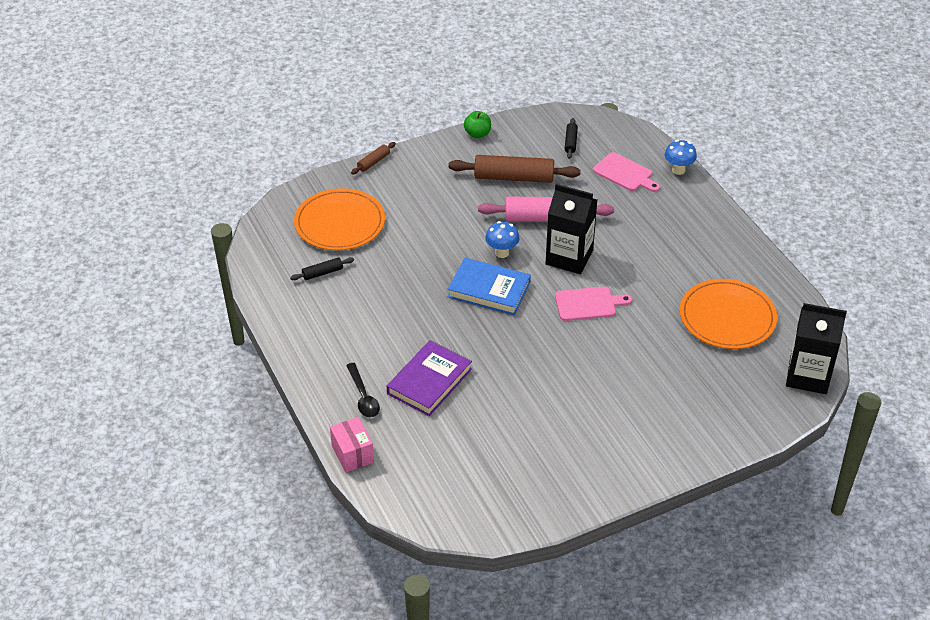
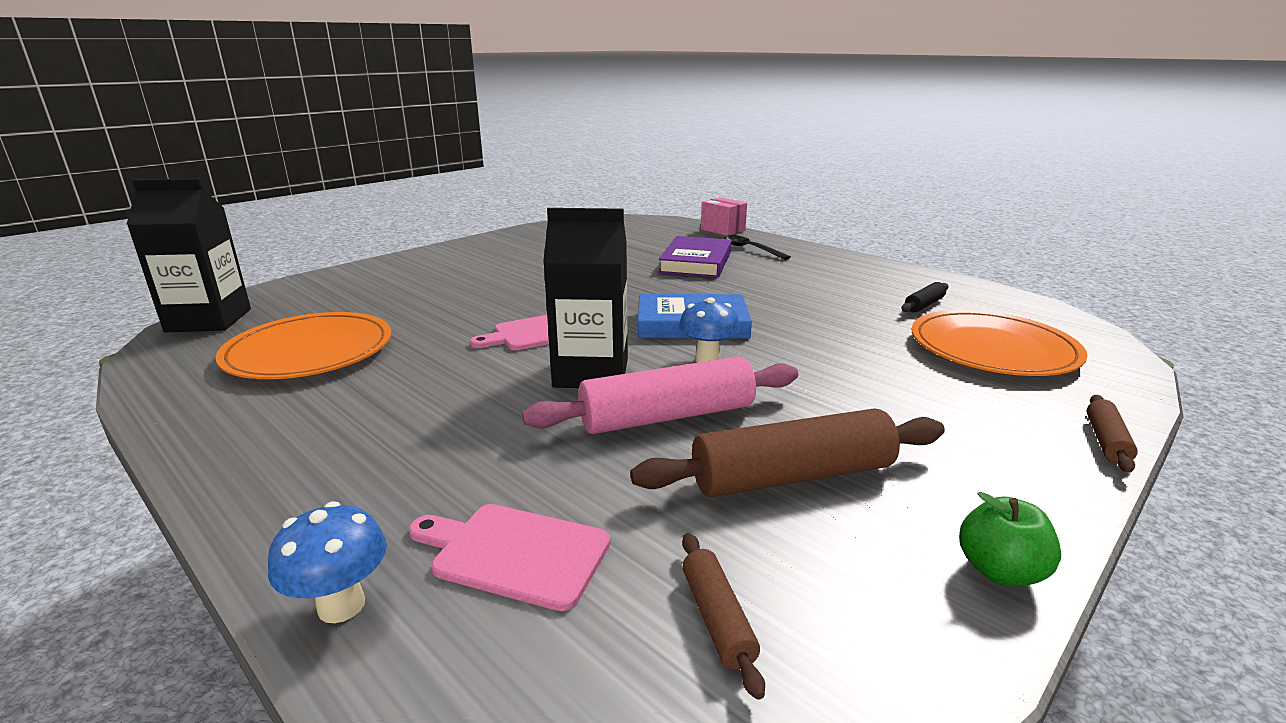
camera: 160 degrees right, 20 degrees down
(570, 142) = (717, 619): black rolling pin -> brown rolling pin

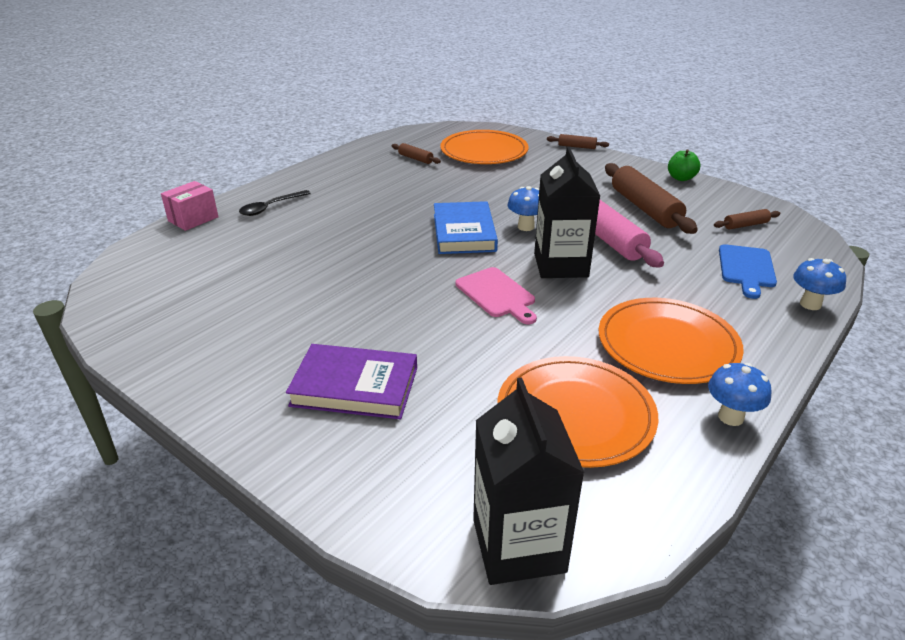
camera: 95 degrees left, 10 degrees up
(201, 433) = (730, 417): none -> blue mushroom
(364, 418) = (667, 344): none -> orange plate
(514, 553) = (746, 268): pink cutting board -> blue cutting board
(696, 262) = (309, 232): purple book -> purple book (355, 386)
(924, 305) = (415, 159): black rolling pin -> brown rolling pin

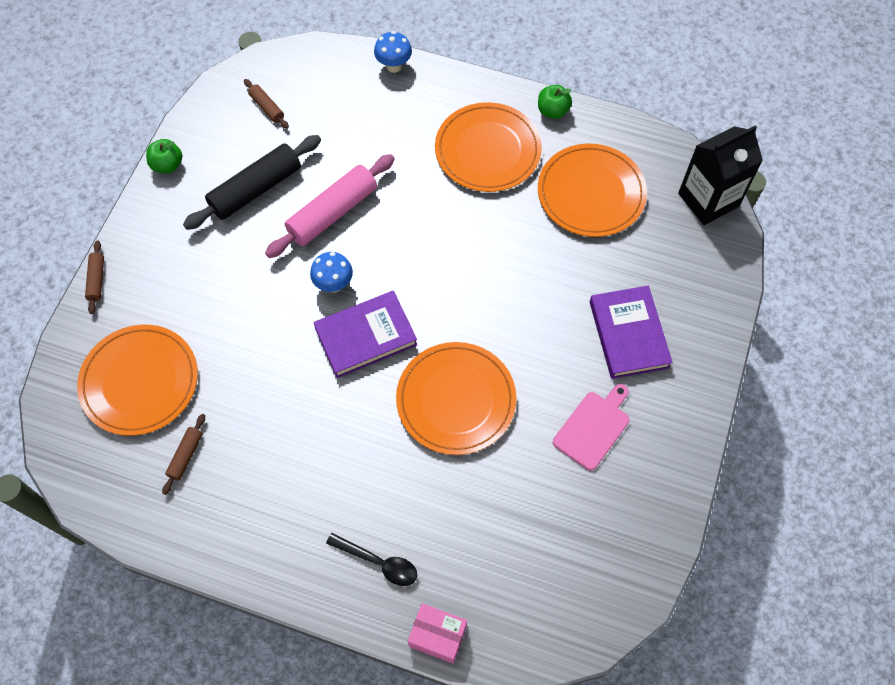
camera: 110 degrees left, 30 degrees up
(370, 262) = (456, 400): none -> orange plate
(464, 232) = (366, 336): blue book -> purple book
(497, 294) = (467, 276): pink cutting board -> pink cutting board (593, 427)
(561, 265) = (399, 239): black carton -> none
(645, 208) = (255, 189): brown rolling pin -> black rolling pin
(730, 417) = (552, 111): blue mushroom -> green apple
(746, 268) = (352, 105): blue cutting board -> none

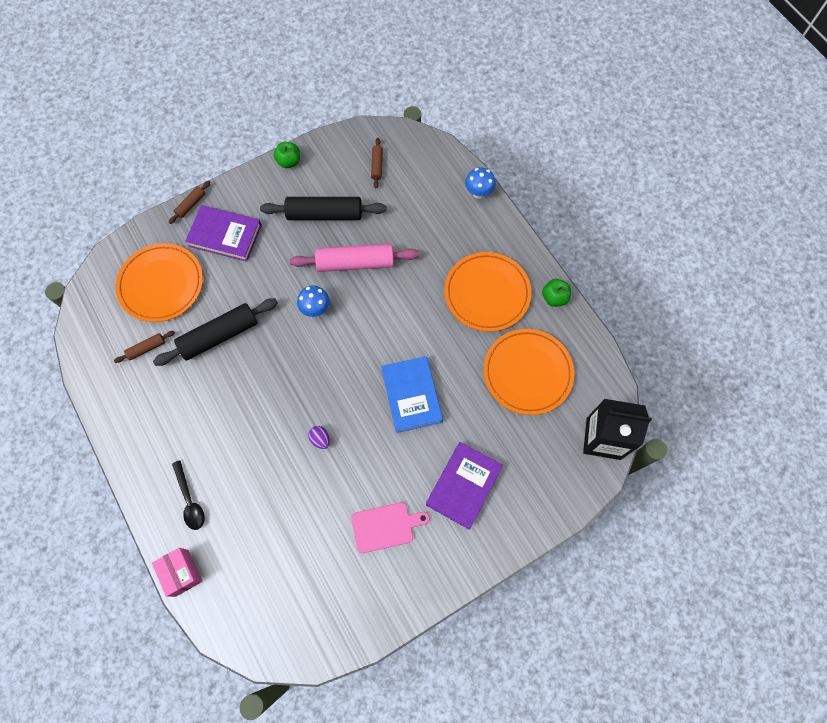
camera: 40 degrees right, 5 degrees up
(256, 383) = (219, 336): none -> black rolling pin
(366, 336) = (305, 357): purple book -> purple book (225, 235)
(456, 400) = (320, 439): orange plate -> purple egg
(505, 292) = (411, 395): none -> blue book

